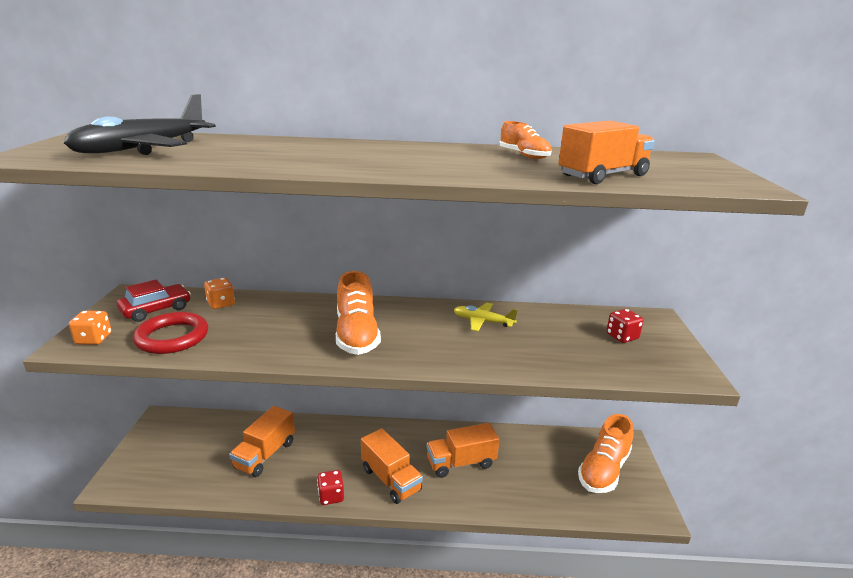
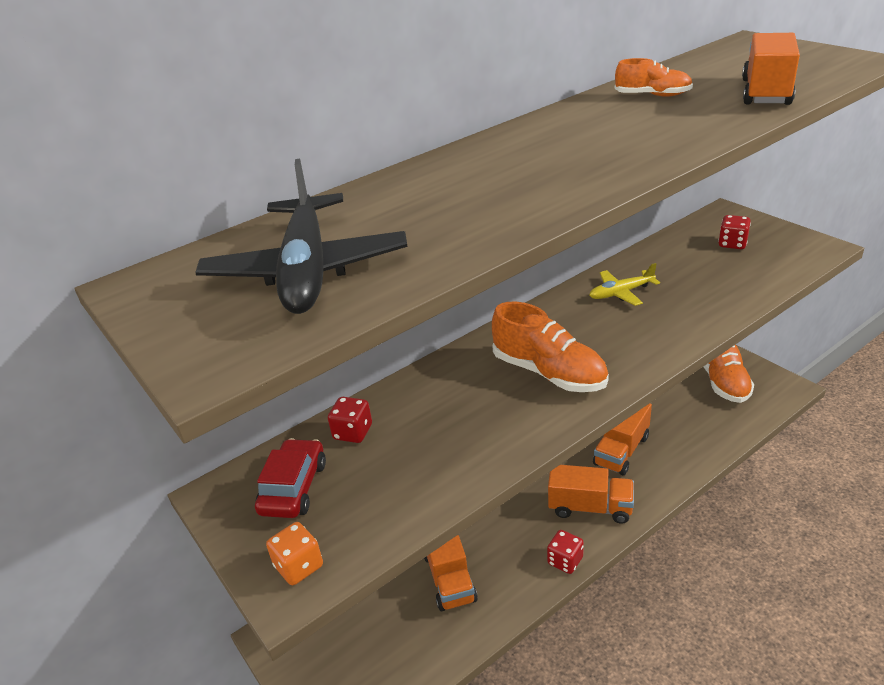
camera: 35 degrees left, 10 degrees up
(172, 337) = (383, 499): red ring -> none
(221, 304) = (353, 432): orange dice -> red dice

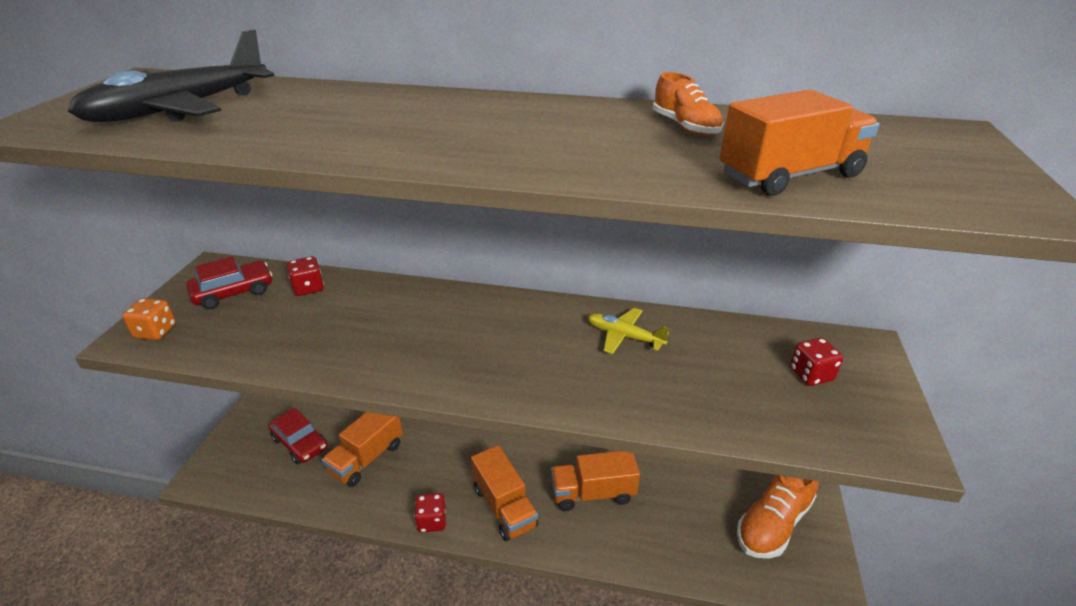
camera: 45 degrees right, 0 degrees up
(376, 622) = (300, 443): none -> red car
(549, 372) = (458, 346): orange shoe -> none

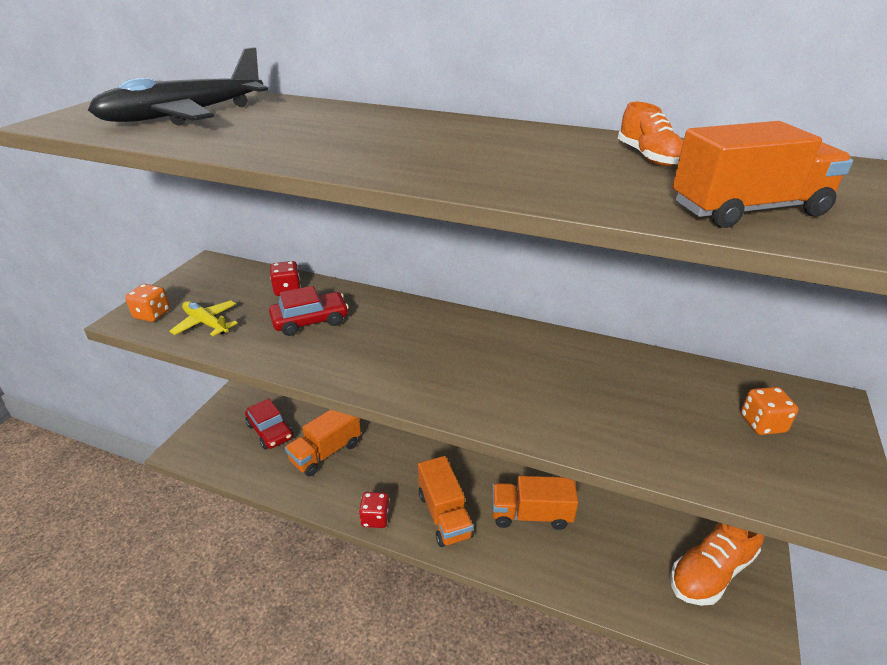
camera: 10 degrees right, 0 degrees up
(233, 292) = (223, 287): red car -> red car (310, 321)
(624, 336) = (573, 364): yellow plane -> yellow plane (206, 323)
(811, 374) = (762, 423): red dice -> orange dice

